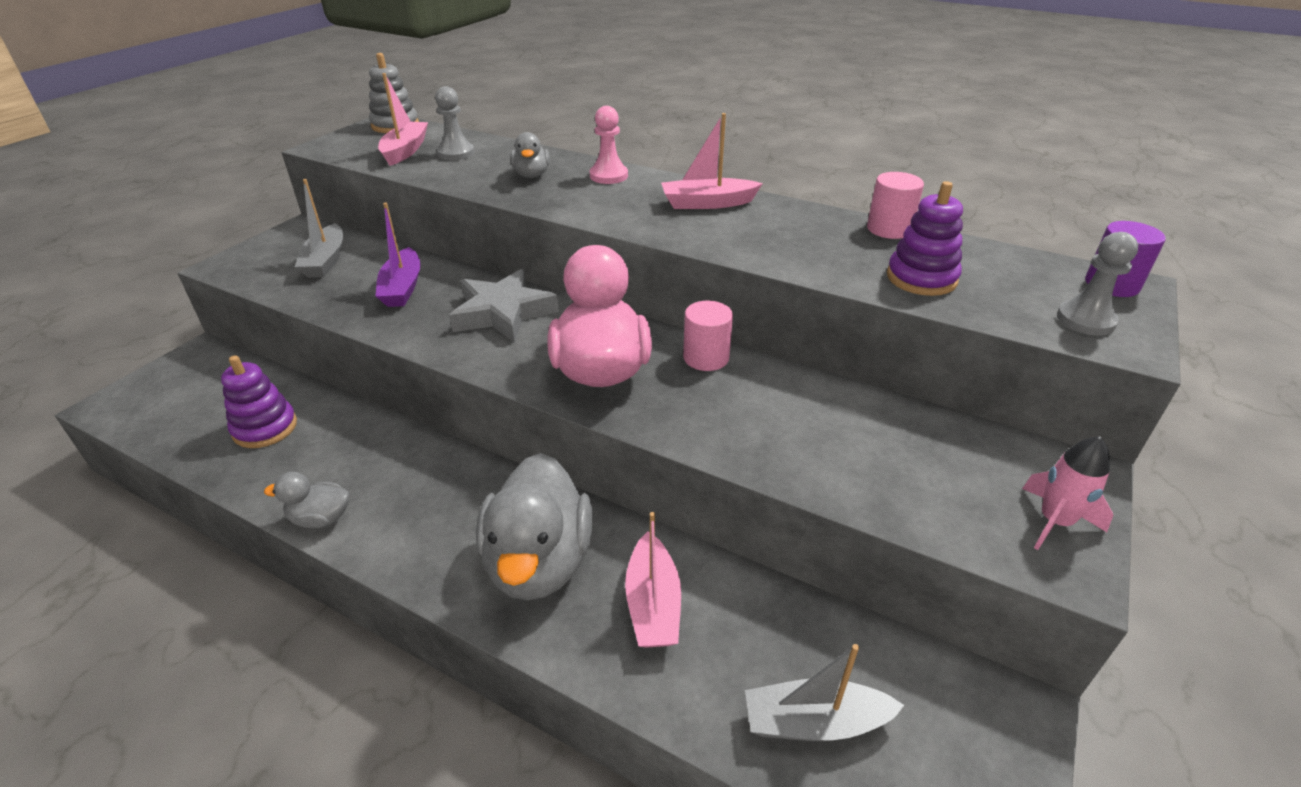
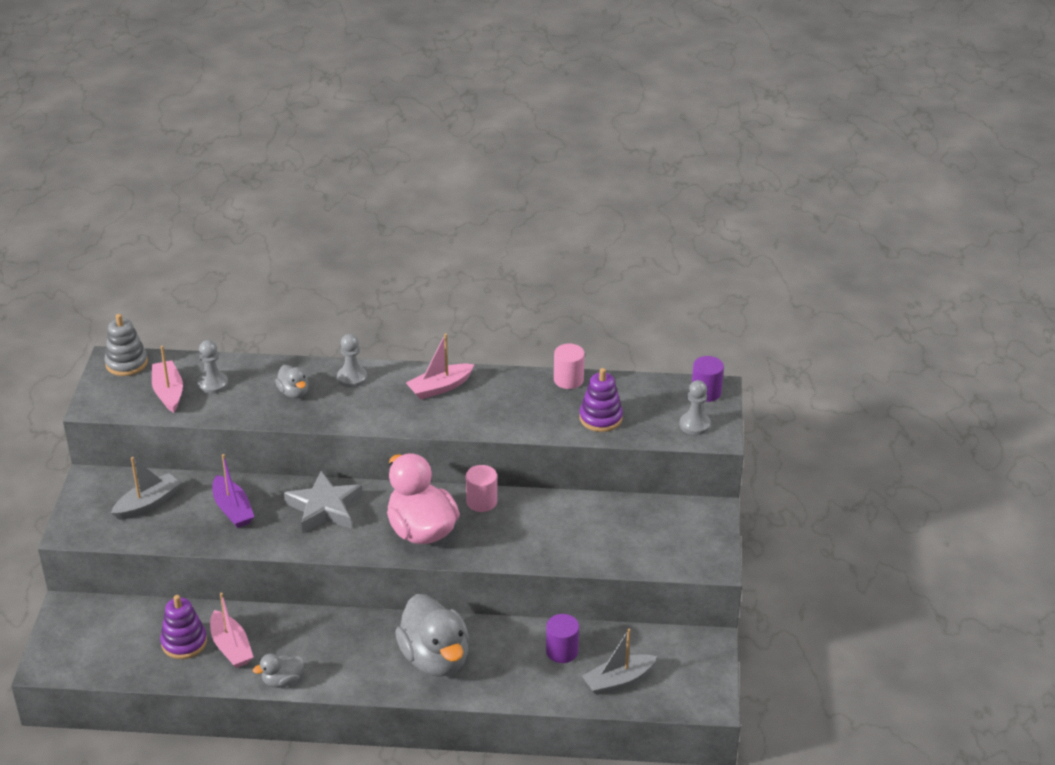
camera: 25 degrees left, 0 degrees up
(325, 261) = (147, 503): grey boat -> grey boat turned 105 degrees counterclockwise
(608, 176) = (352, 378): pink pawn -> grey pawn
(653, 604) = (512, 657): pink boat -> pink boat (231, 647)
(738, 623) = (562, 651): none -> purple cylinder
(1054, 521) = (704, 544): pink rocket -> none

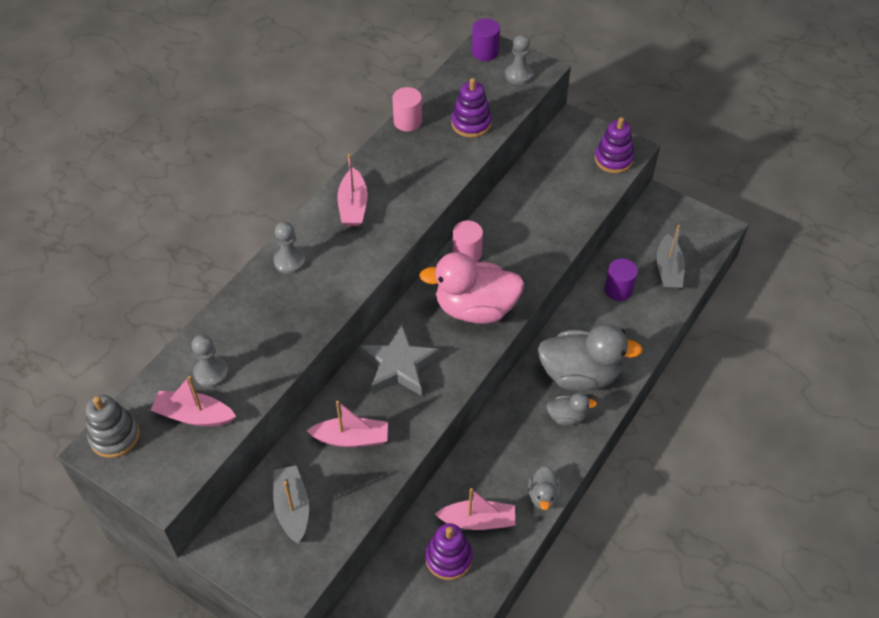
camera: 60 degrees left, 15 degrees up
(233, 509) = (351, 438): purple boat -> pink boat
(294, 393) = (277, 313): grey duck -> grey duck (567, 416)
(688, 557) = (613, 159): none -> purple stacking toy

